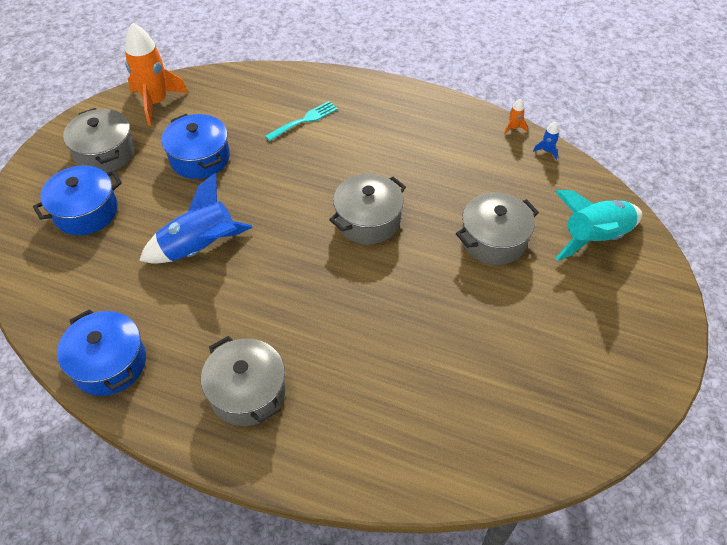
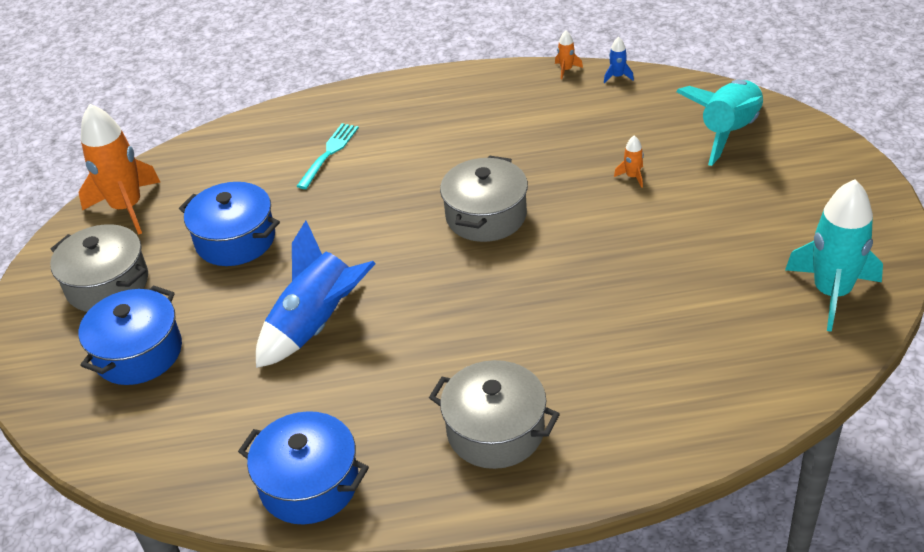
camera: 25 degrees left, 10 degrees down
(493, 240) = (632, 176): grey pot -> orange rocket
(566, 416) = (831, 293): none -> turquoise rocket

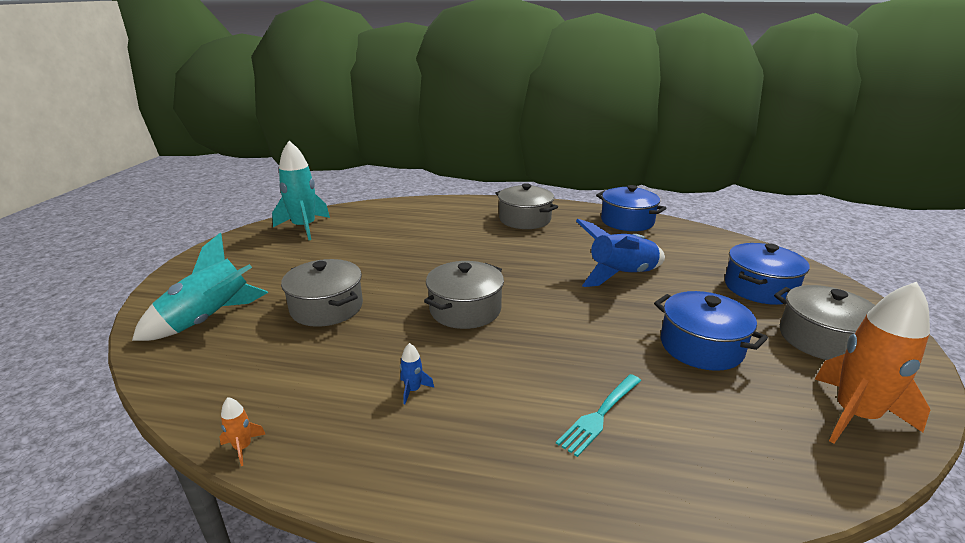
camera: 165 degrees left, 15 degrees down
(617, 76) = (205, 414): blue rocket -> blue rocket (413, 390)
(632, 176) = (326, 307): orange rocket -> grey pot

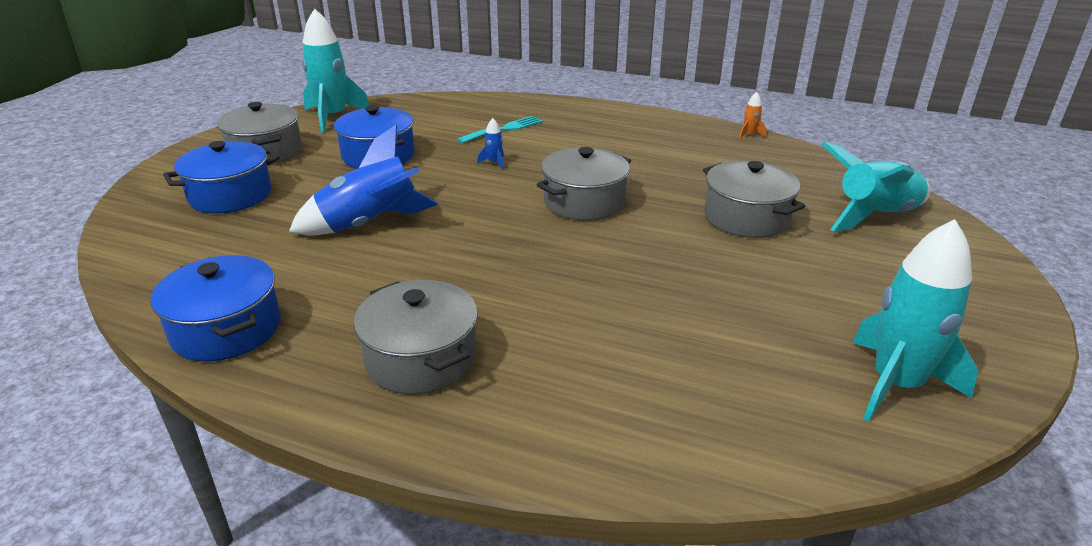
camera: 170 degrees left, 5 degrees up
(413, 390) = (637, 150): blue rocket -> blue rocket (494, 163)
(855, 415) = (333, 117): orange rocket -> turquoise rocket

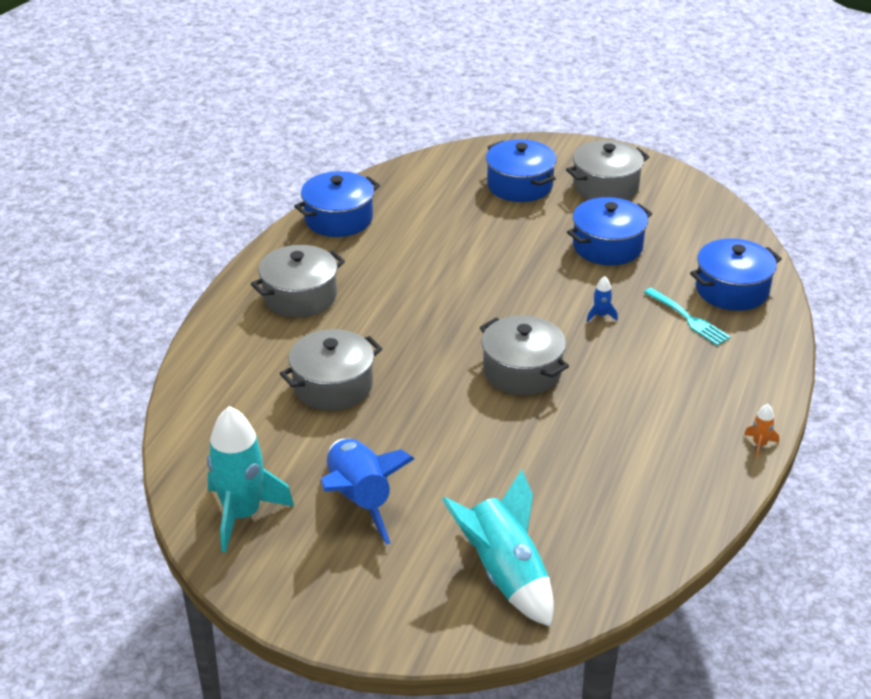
camera: 90 degrees right, 5 degrees up
(333, 117) = (695, 209): turquoise rocket -> none
(369, 224) = (475, 256): blue rocket -> blue rocket (359, 500)
(464, 112) = (732, 290): none -> blue pot
(746, 218) = (496, 475): grey pot -> grey pot (333, 386)
(749, 134) = (716, 513): orange rocket -> orange rocket (759, 444)

